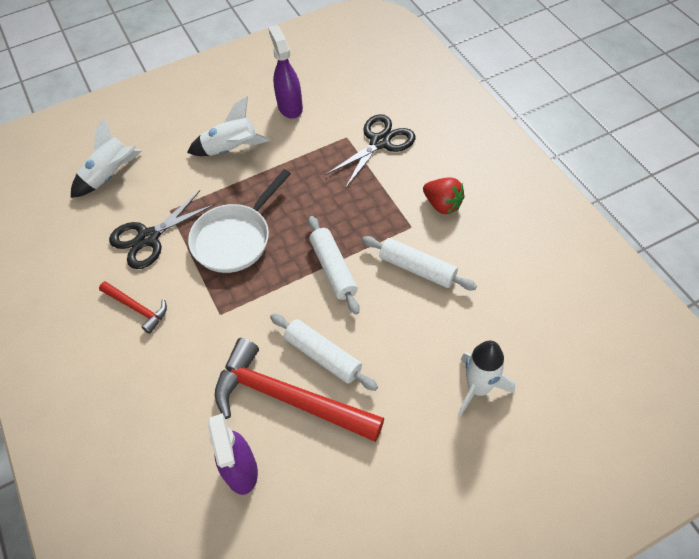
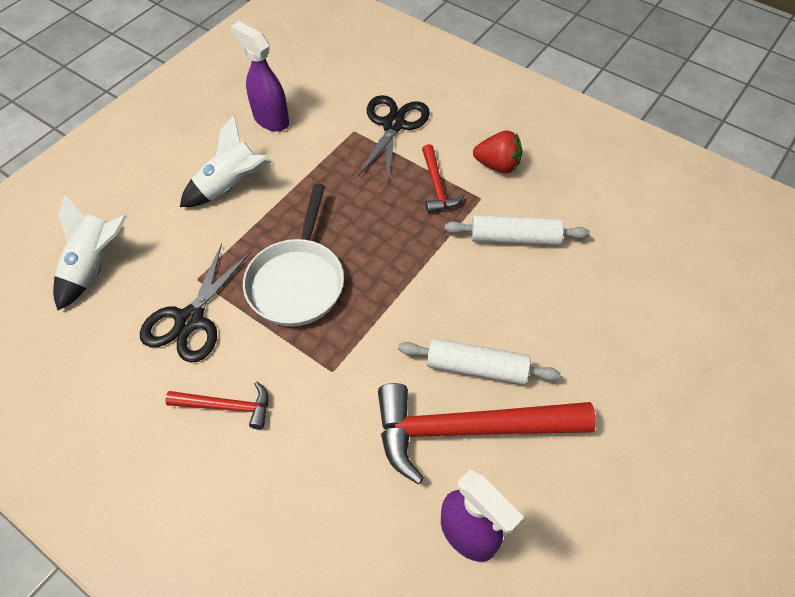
camera: 30 degrees left, 0 degrees up
(333, 269) = (428, 272): white rolling pin -> none
(382, 204) = (437, 186): none -> red hammer
(478, 388) = (650, 332): white rocket -> none

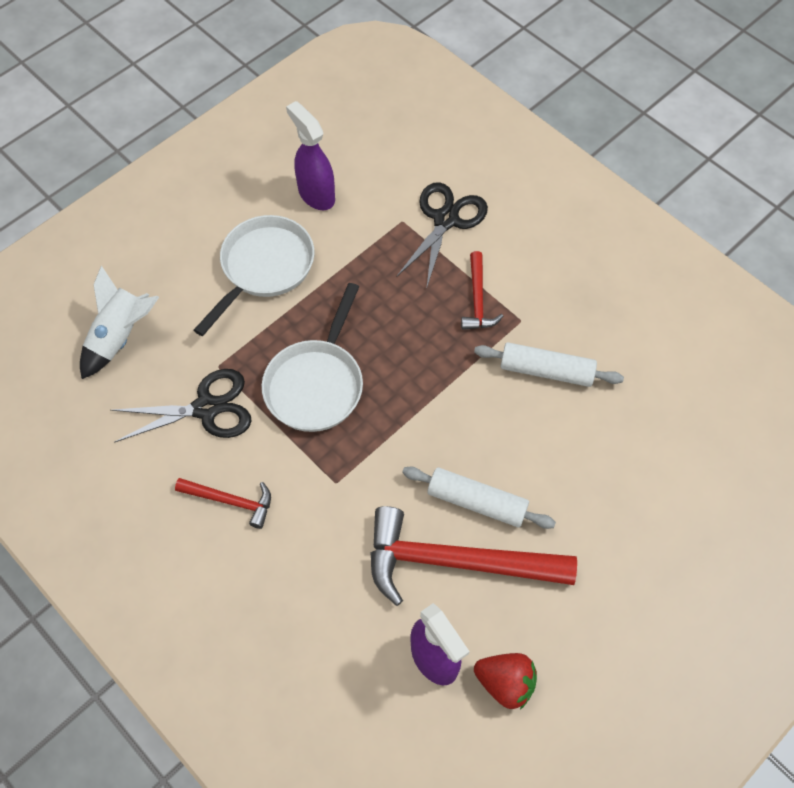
camera: 10 degrees right, 5 degrees up
(190, 320) = (206, 408): black scissors -> black scissors turned 135 degrees counterclockwise
(231, 186) = (264, 268): white rocket -> white pan
(497, 165) = (547, 284): red strawberry -> red strawberry (505, 683)

